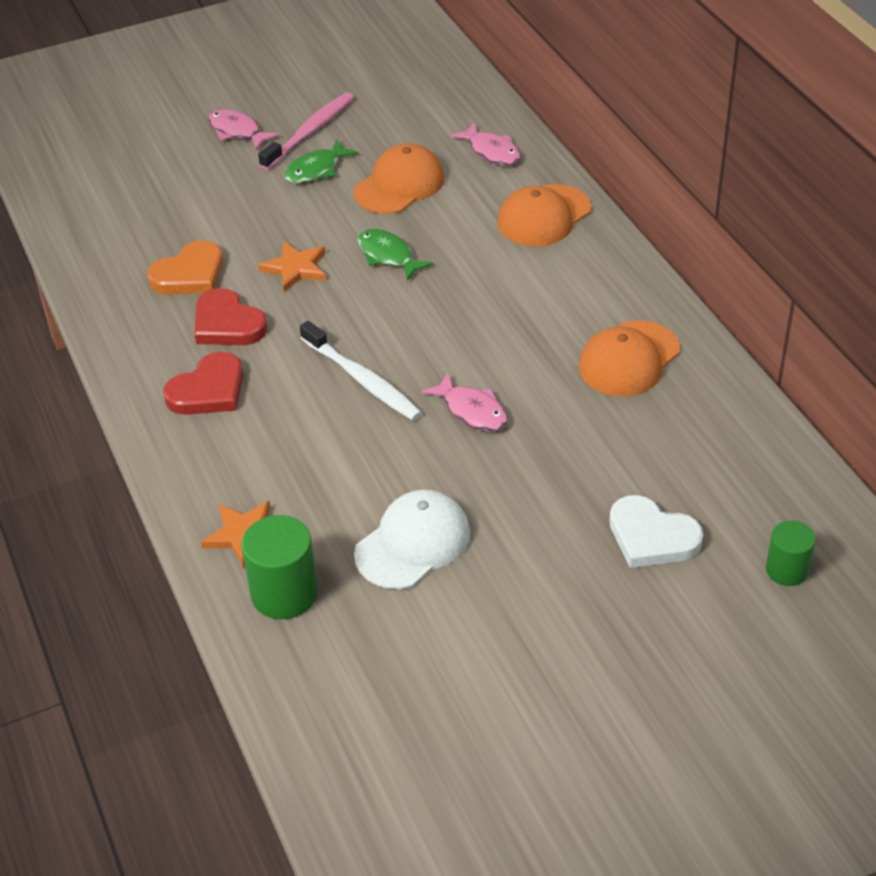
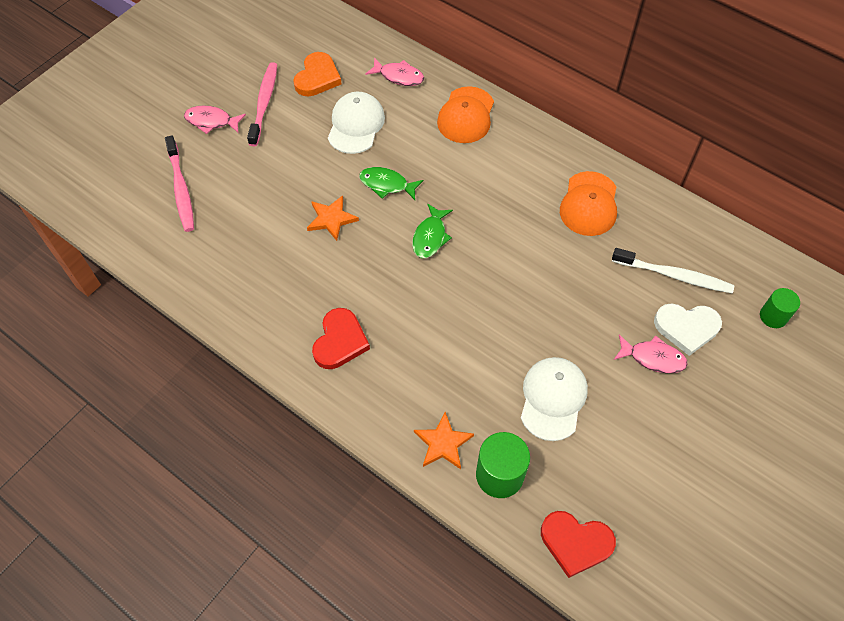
camera: 30 degrees left, 15 degrees up
(153, 185) = (181, 189): none -> pink toothbrush
(189, 274) = (260, 253): orange heart -> orange heart (317, 77)
(227, 324) = (315, 282): red heart -> red heart (575, 543)
(316, 170) = (290, 133): green fish -> green fish (430, 237)
(362, 380) = (437, 289): white toothbrush -> white toothbrush (674, 275)
(399, 185) = (356, 125): orange cap -> white cap
(472, 411) = (521, 283): pink fish -> pink fish (653, 358)

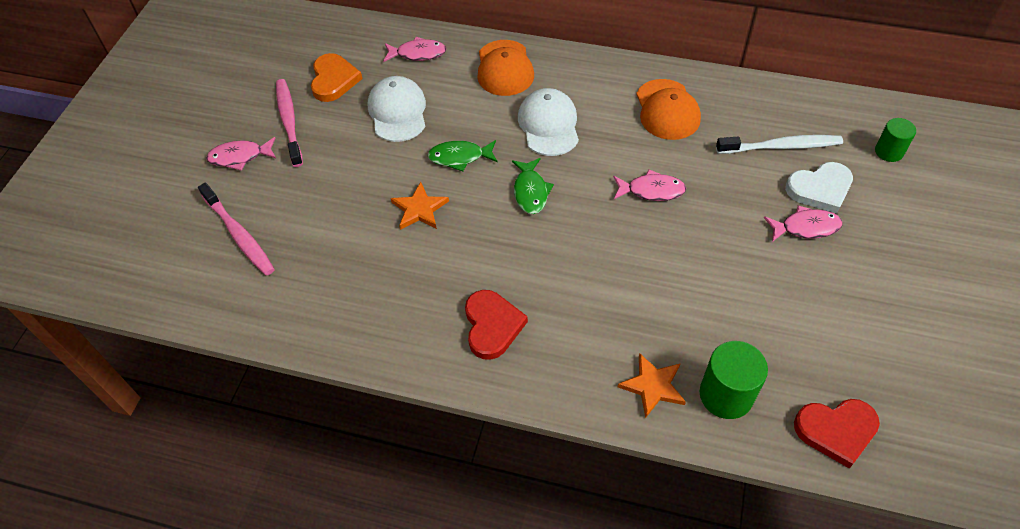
camera: 20 degrees left, 5 degrees down
(534, 274) = (652, 190): none -> pink fish
(553, 399) = (735, 301): white cap -> white cap (549, 125)

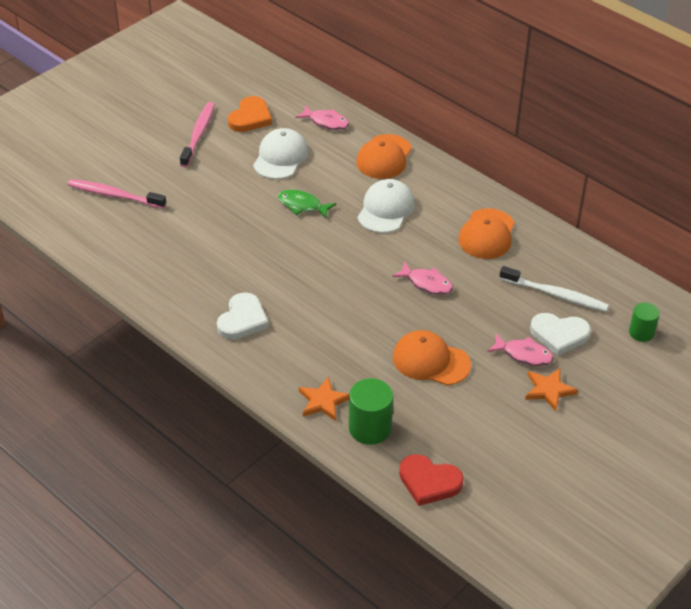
camera: 25 degrees right, 10 degrees down
(239, 235) = (114, 195): pink toothbrush -> pink toothbrush turned 120 degrees clockwise
(240, 157) = (148, 145): pink fish -> none
(419, 209) = (248, 228): orange star -> orange star (549, 390)
(492, 326) = (242, 320): red heart -> white heart
(530, 191) = (336, 248): green fish -> none
(724, 279) = (431, 361): none -> orange cap

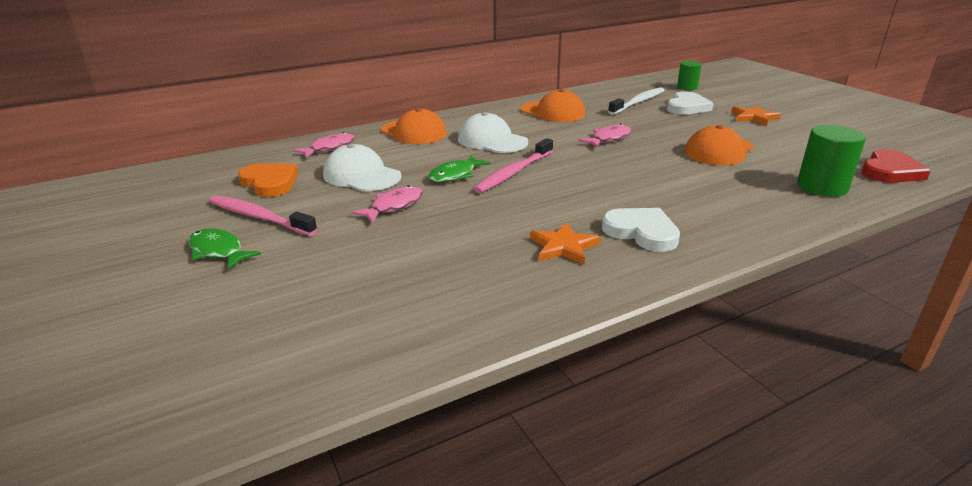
camera: 70 degrees left, 15 degrees down
(114, 195) = (316, 300): pink toothbrush -> pink toothbrush (513, 172)
(151, 136) = (218, 251): none -> green fish
(323, 401) = (785, 204): orange star -> orange star (563, 247)
(524, 354) = (710, 119): pink fish -> pink fish (394, 206)

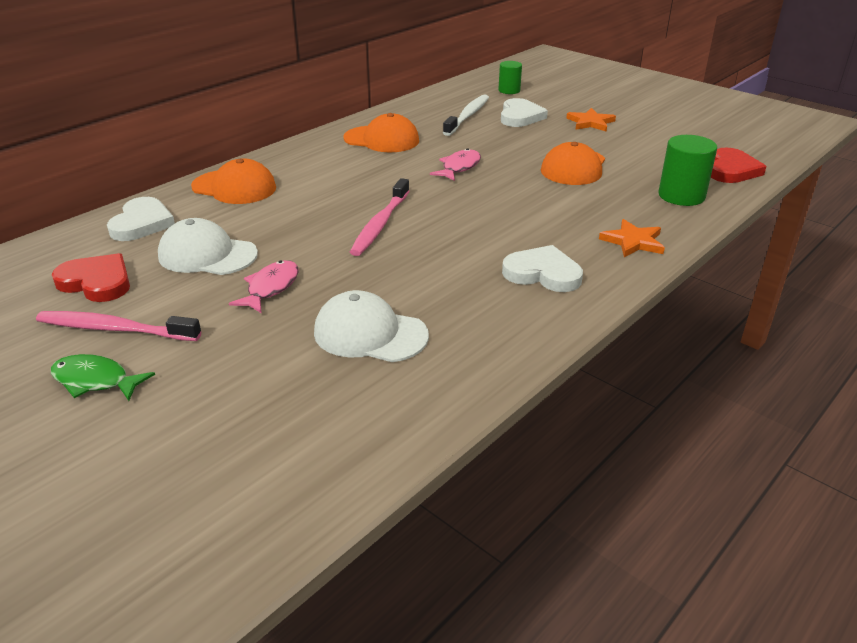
camera: 20 degrees left, 5 degrees up
(270, 183) = (97, 282): orange heart -> red heart
(330, 148) = (142, 223): pink fish -> white heart
(455, 175) = (317, 237): green fish -> none
(492, 141) = (334, 187): white cap -> white cap (370, 334)
(563, 247) = (476, 303): orange star -> orange star (633, 241)

